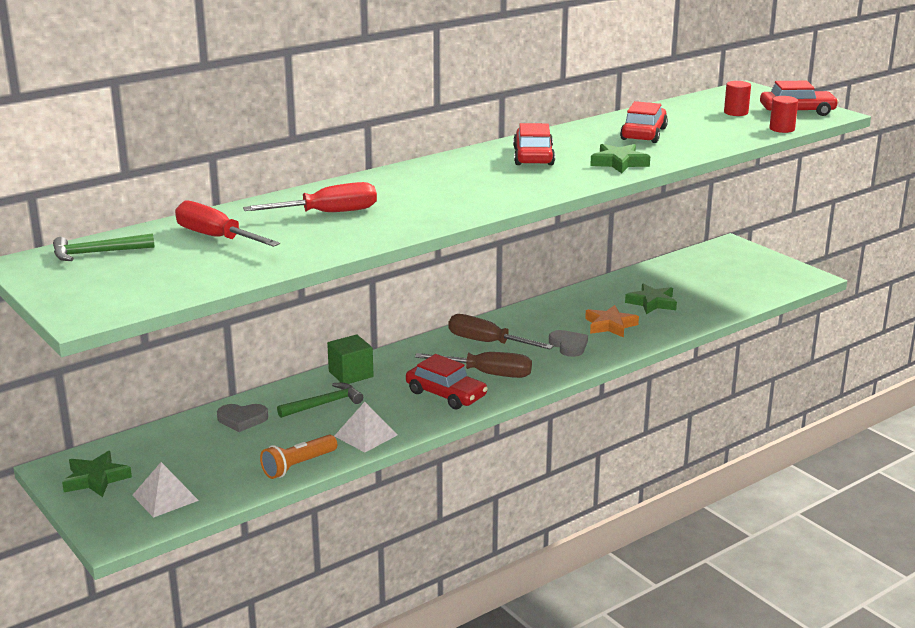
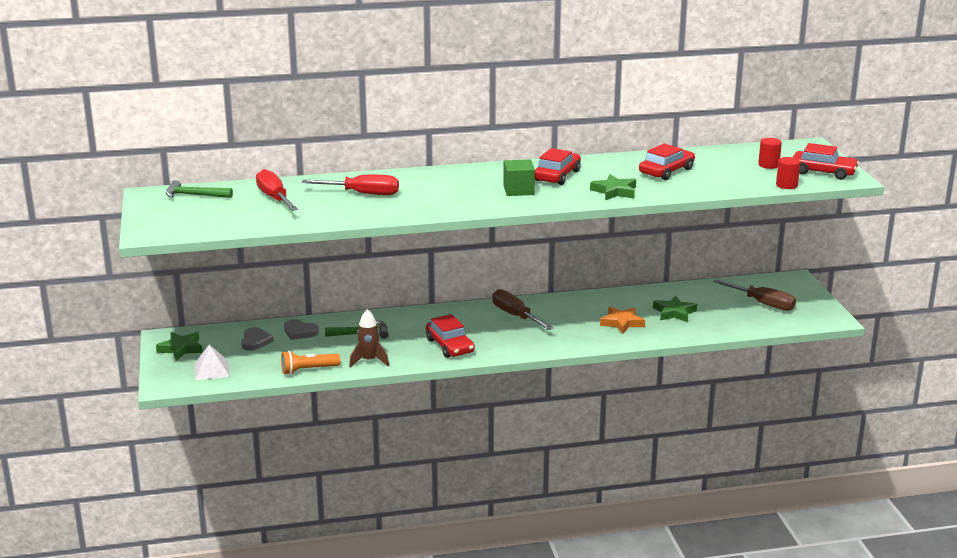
camera: 25 degrees right, 0 degrees up
(351, 374) = (398, 317): green cube -> green cube (518, 190)
(365, 435) = (369, 361): white pyramid -> brown rocket
(487, 374) = (493, 338): brown screwdriver -> brown screwdriver (762, 303)
(569, 345) = (574, 331): grey heart -> grey heart (255, 341)

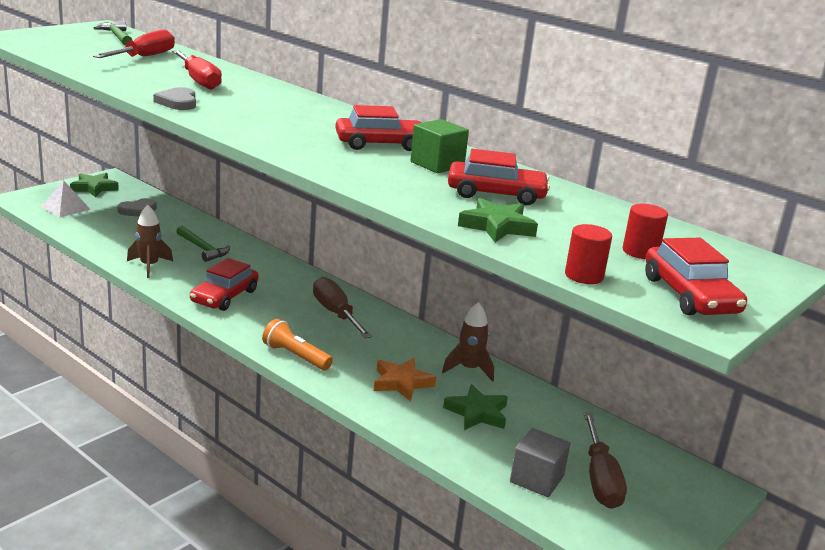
camera: 50 degrees right, 0 degrees up
(300, 332) = (176, 223): grey heart -> grey heart (178, 102)
(308, 370) = (103, 245): orange flashlight -> orange flashlight (295, 356)
(516, 316) = (336, 314): brown screwdriver -> brown screwdriver turned 45 degrees counterclockwise
(518, 190) = (305, 134): green cube -> green cube (437, 164)
(614, 191) = (376, 177): green star -> green star (497, 226)
(626, 298) = (469, 369): none -> brown rocket
(749, 319) = (536, 479): none -> grey cube

